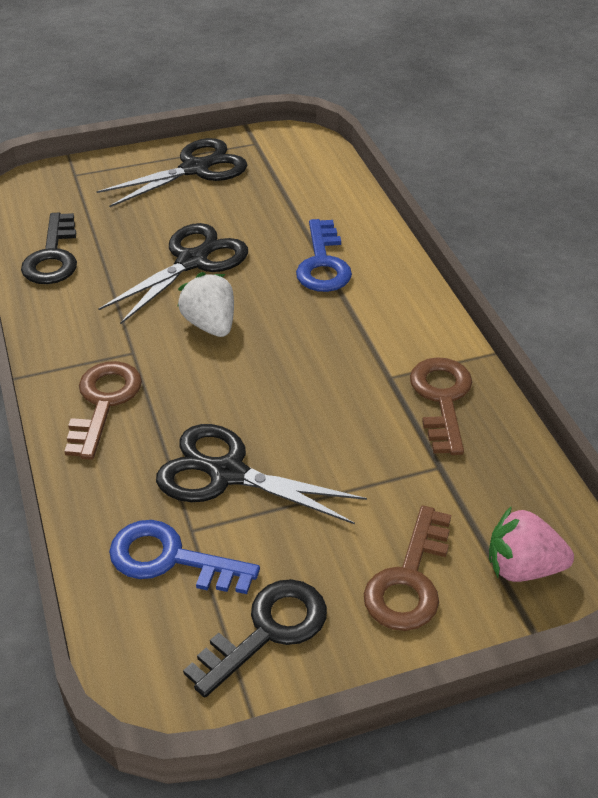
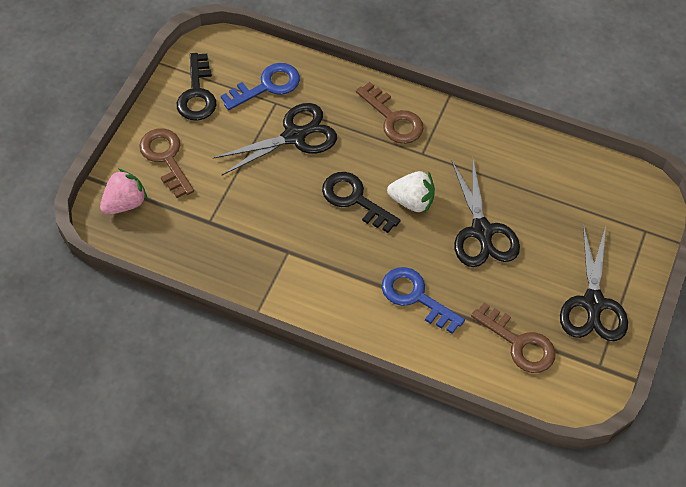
camera: 130 degrees right, 15 degrees up
(53, 256) = (551, 167): black key -> black key (354, 199)
(442, 399) = (248, 261): brown key -> brown key (519, 343)

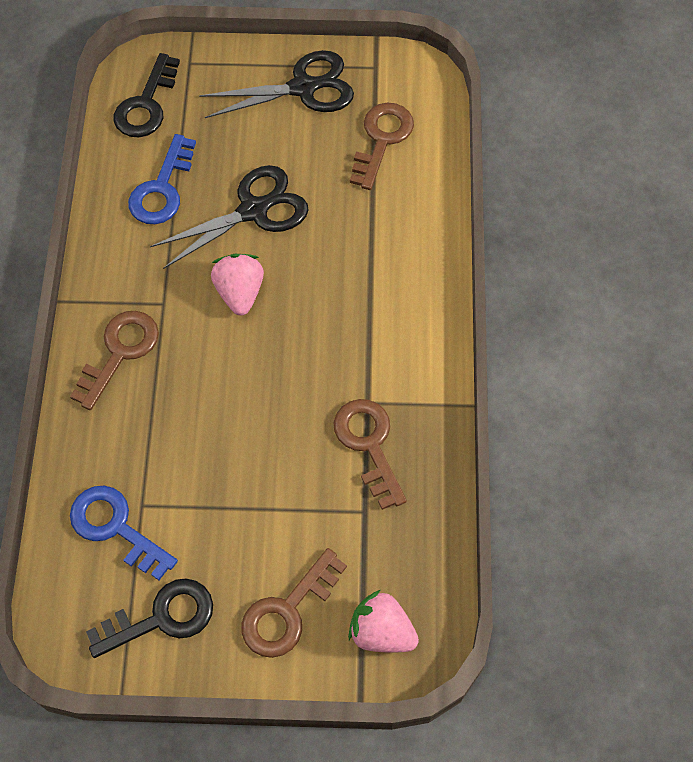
camera: 110 degrees left, 5 degrees up
(255, 241) = (369, 445): none -> brown key
(294, 136) = (190, 460): black scissors -> none
(354, 199) = (262, 355): black key -> black key (146, 104)
(412, 201) = (240, 293): white strawberry -> pink strawberry
(416, 297) = (369, 249): blue key -> blue key (162, 188)

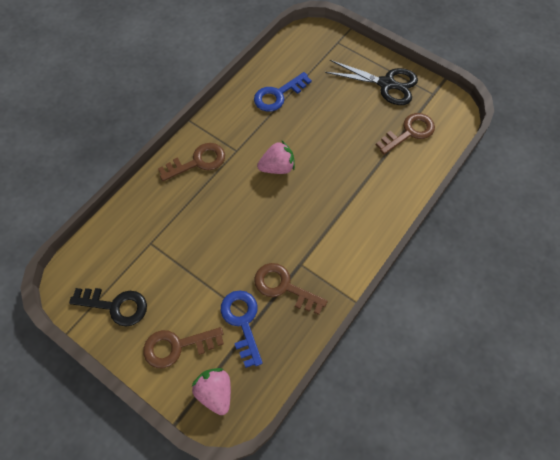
camera: 35 degrees right, 0 degrees up
(116, 528) = (130, 246): blue key -> blue key (242, 322)
(146, 104) = (301, 51): black key -> none
(240, 293) = (277, 167): pink strawberry -> pink strawberry turned 45 degrees clockwise
(253, 210) = (315, 131): black scissors -> none
(369, 445) = (284, 287): brown key -> brown key turned 75 degrees counterclockwise

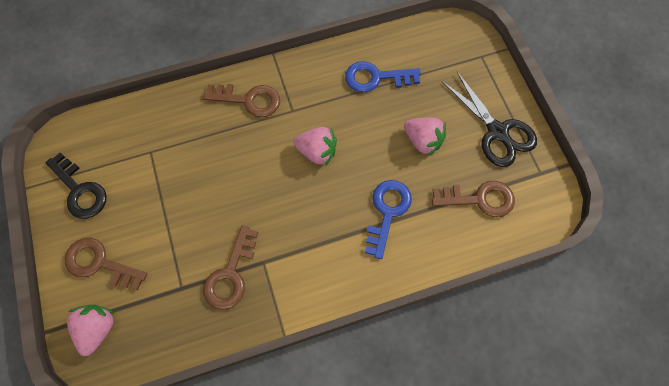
camera: 35 degrees right, 5 degrees up
(242, 322) = (169, 281): blue key -> blue key (387, 212)
(284, 287) = (231, 274): brown key -> brown key turned 135 degrees counterclockwise
(343, 118) = (422, 141): none -> pink strawberry

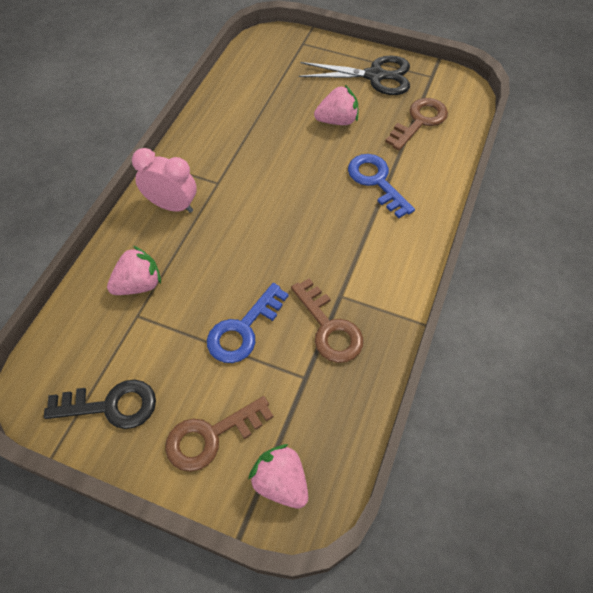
camera: 50 degrees left, 10 degrees down
(249, 100) = (172, 205): brown key -> pink clock
(317, 152) = (275, 191): pink strawberry -> pink strawberry (139, 284)
(376, 78) = (250, 111): blue key -> blue key (243, 329)

